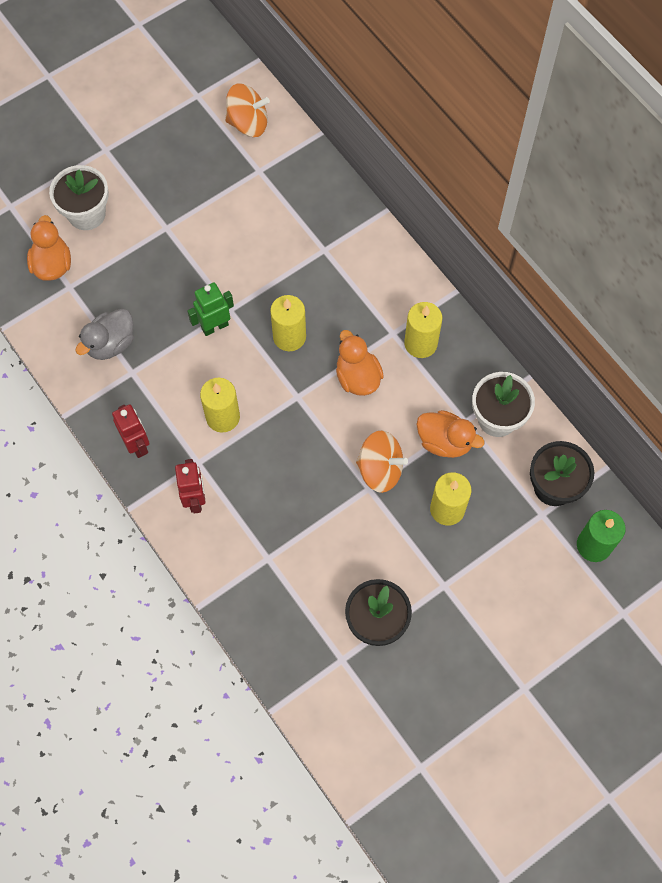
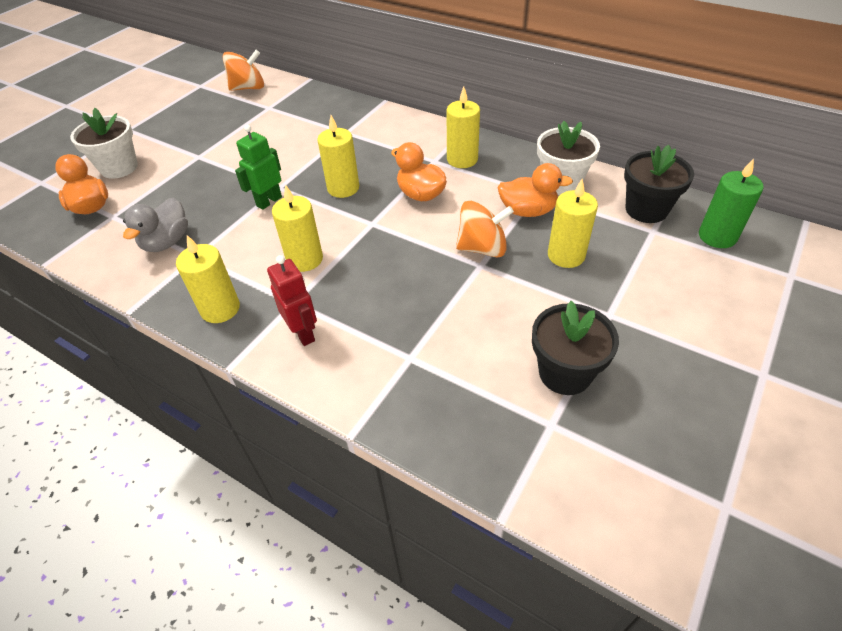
camera: 20 degrees left, 20 degrees down
(137, 444) = (220, 309): red robot -> yellow candle

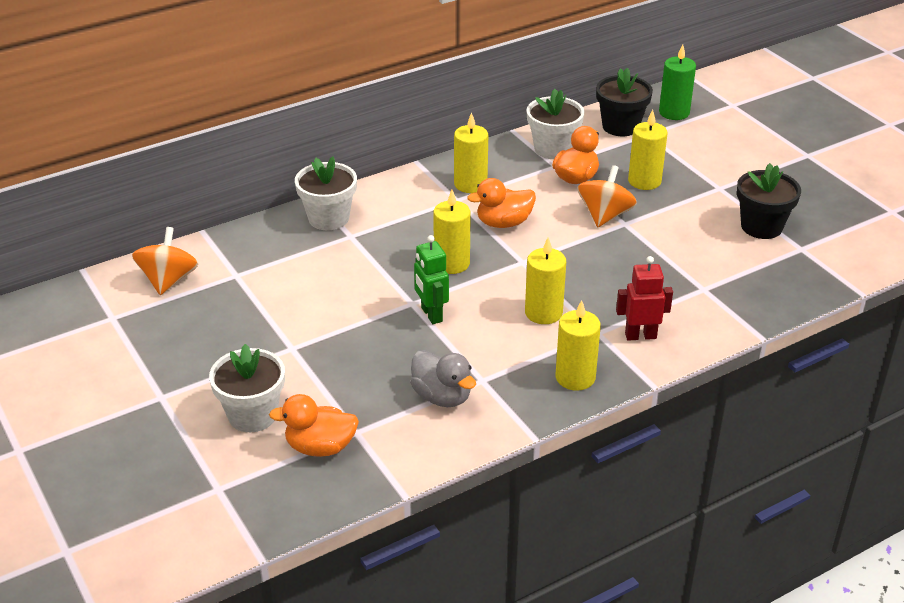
camera: 65 degrees left, 10 degrees down
(360, 116) = (328, 218): none -> white flower pot

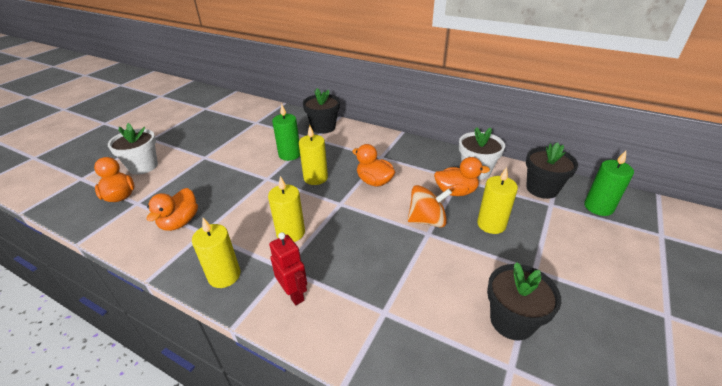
camera: 60 degrees right, 0 degrees up
(168, 280) = (240, 109): orange spinning top -> none
(328, 218) = (323, 127): white flower pot -> black flower pot
(371, 268) = (289, 154): none -> green candle
(431, 314) = (259, 189): green robot -> none
(442, 396) = (180, 222): grey duck -> orange duck
(470, 184) = (401, 156): yellow candle -> none

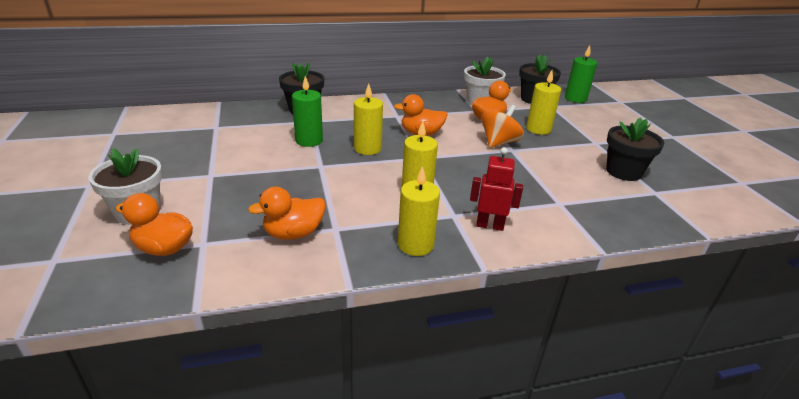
camera: 45 degrees left, 5 degrees down
(180, 222) = (293, 233): orange duck -> orange duck turned 90 degrees clockwise

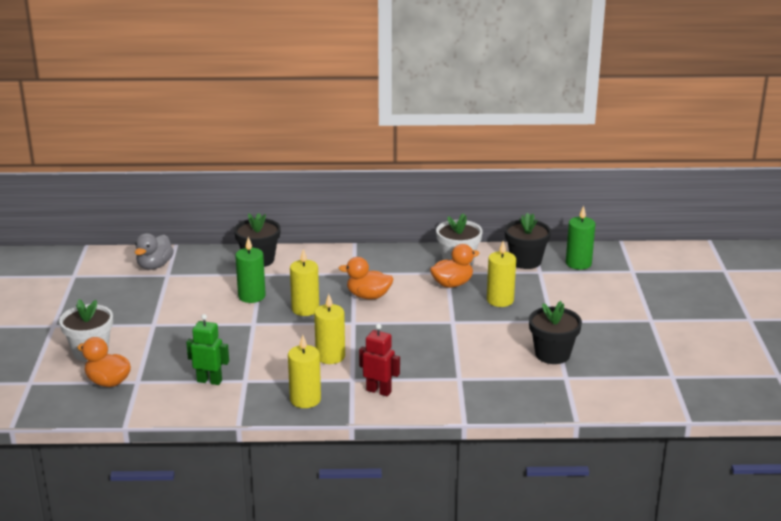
camera: 15 degrees right, 5 degrees down
(201, 120) = (154, 266): none -> grey duck
(293, 233) = (209, 381): orange duck -> green robot
(499, 142) = (444, 312): orange spinning top -> none

